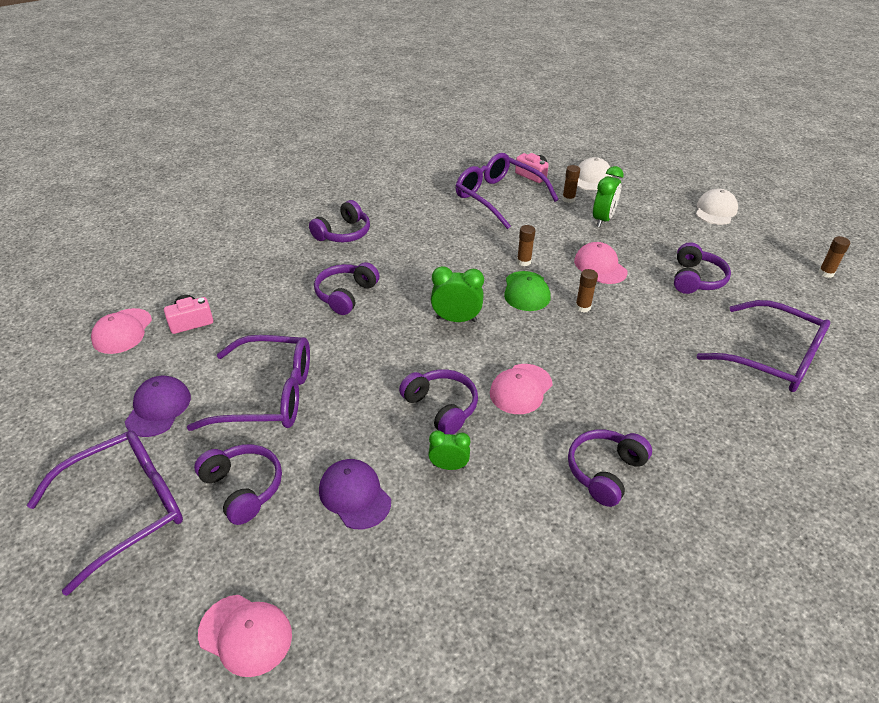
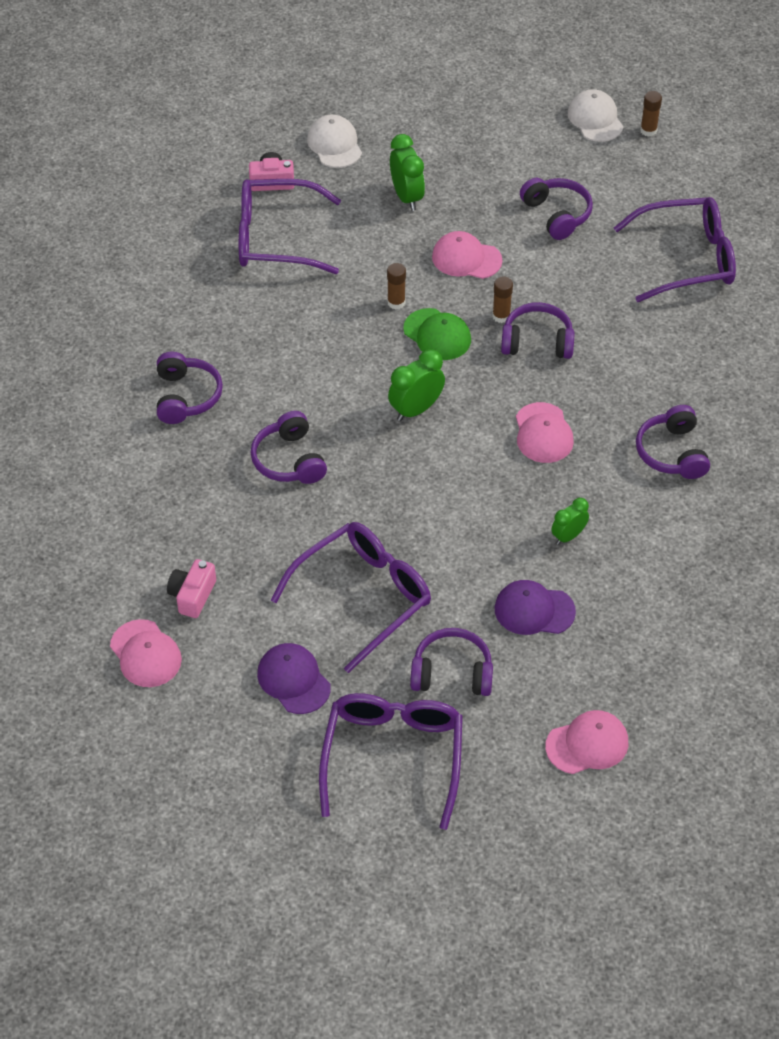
camera: 45 degrees left, 10 degrees up
(441, 407) = (506, 496): purple headphones -> purple headphones (537, 341)
(568, 199) = (346, 192): brown glue stick -> none
(715, 210) = (493, 111): white cap -> white cap (595, 119)

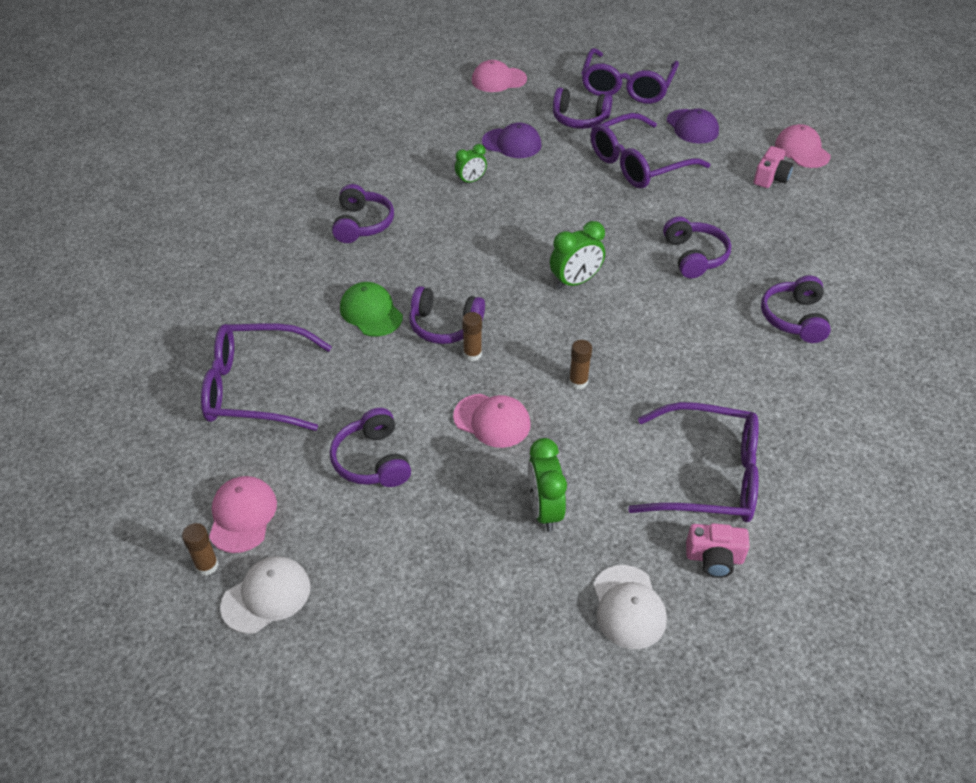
camera: 170 degrees left, 5 degrees down
(437, 334) = (541, 344): green cap -> green cap (371, 312)
(543, 433) = (466, 250): pink cap -> pink cap (242, 515)
(595, 119) = (266, 596): white cap -> white cap turned 120 degrees counterclockwise

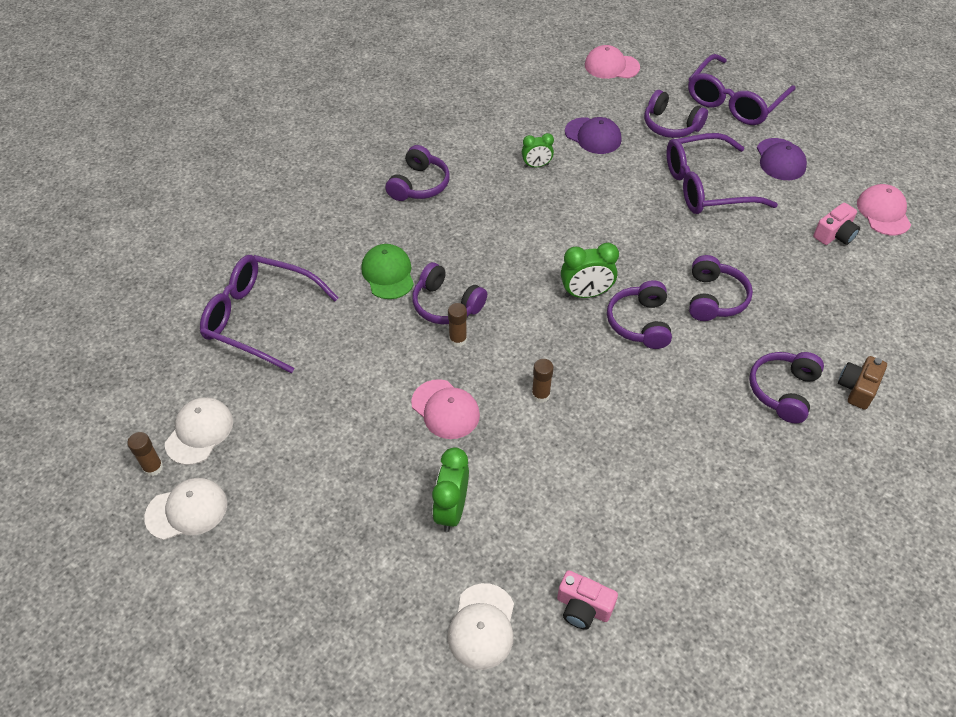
camera: 20 degrees right, 5 degrees up
(242, 515) = (199, 432): pink cap -> white cap
(372, 460) = (326, 415): purple headphones -> purple headphones (639, 323)
(710, 476) = (619, 526): purple glasses -> none
(855, 299) = (857, 388): none -> brown camera

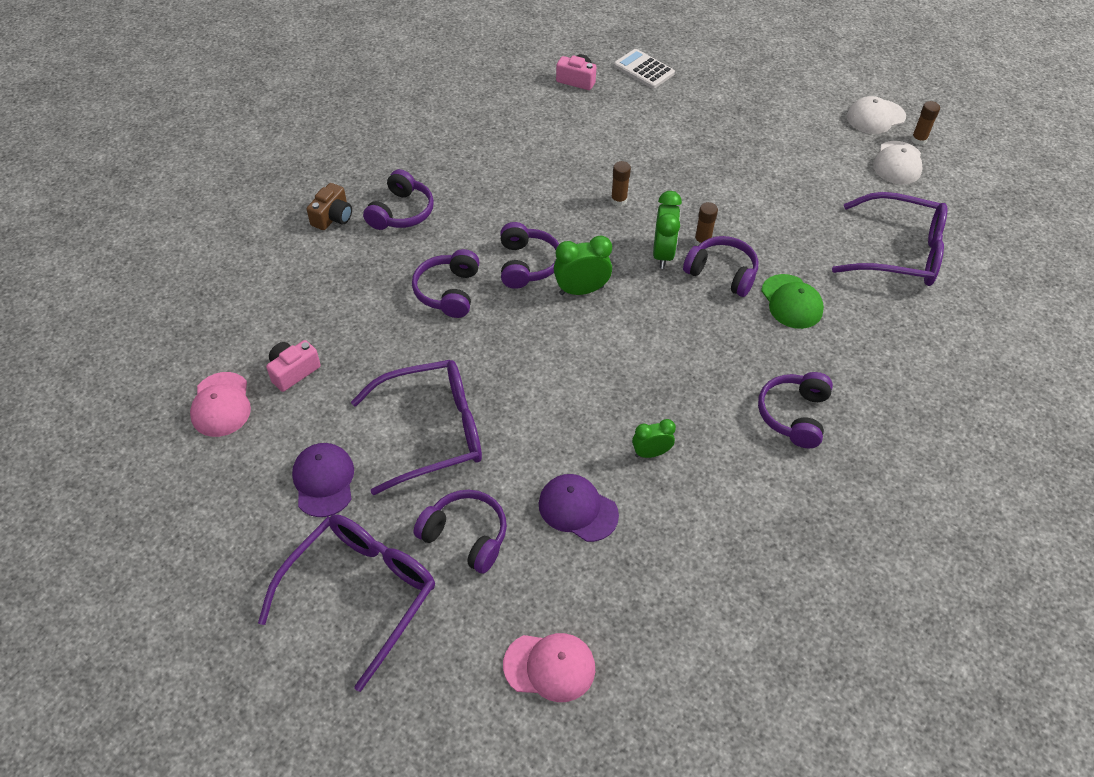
camera: 175 degrees right, 0 degrees up
(445, 409) = (699, 186): pink cap -> none
(451, 509) = (678, 125): green clock -> green clock (663, 254)
(482, 626) = (644, 69): white cap -> white calculator

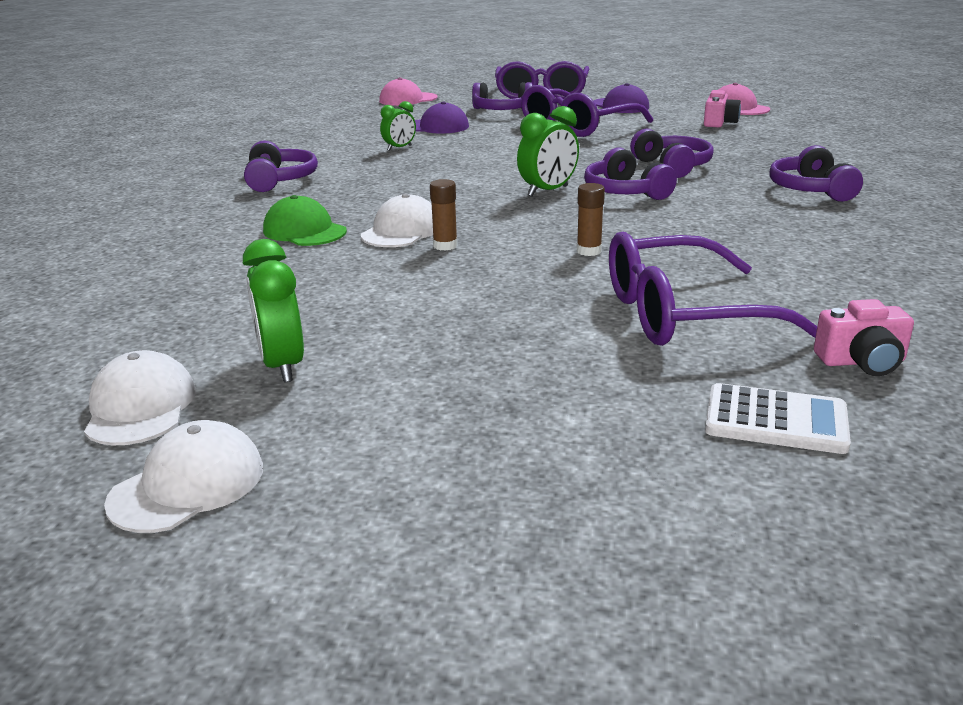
camera: 155 degrees right, 25 degrees down
(333, 217) = (865, 174): brown camera -> none
(663, 254) = (485, 227): green clock -> green clock (282, 365)
(722, 273) = (402, 231): purple headphones -> white cap
(900, 252) = (152, 297): purple glasses -> purple glasses (682, 314)
(918, 140) = (80, 465): brown glue stick -> none

